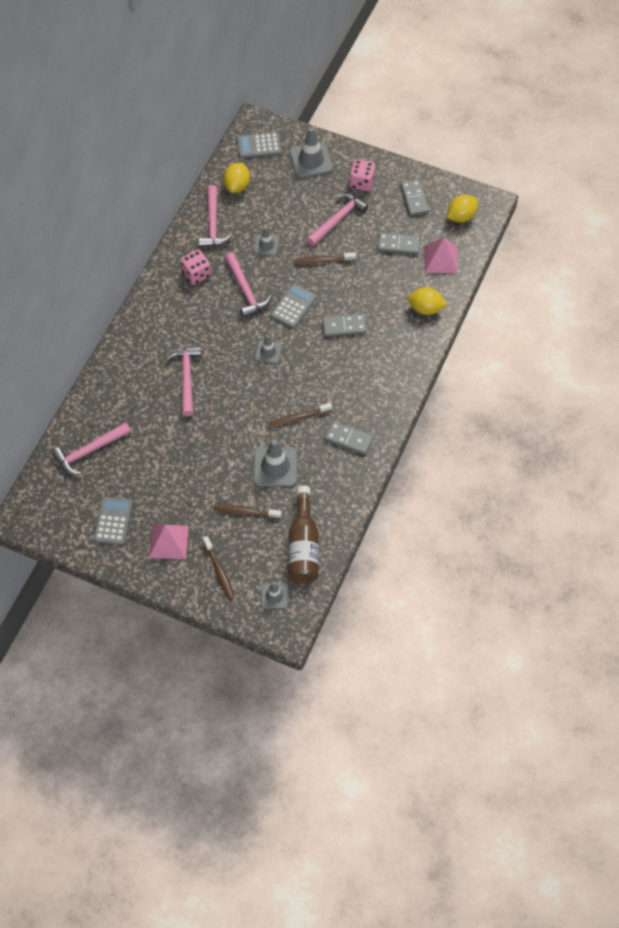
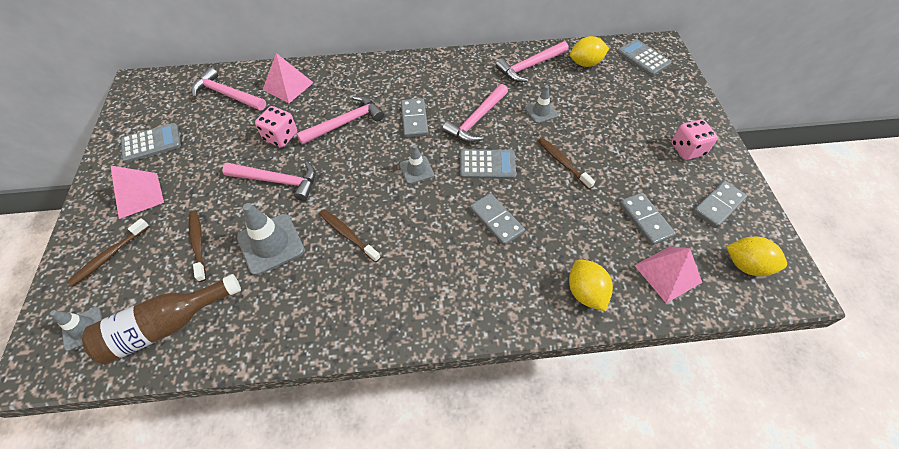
camera: 60 degrees right, 5 degrees down
(111, 402) = (288, 86): none -> pink pyramid
(196, 274) = (467, 79): pink dice -> pink dice (281, 136)
(311, 160) = (668, 99): grey traffic cone -> none
(337, 220) = (623, 151): pink hammer -> pink hammer (278, 181)
(348, 439) = (344, 300): grey domino -> grey domino (414, 119)

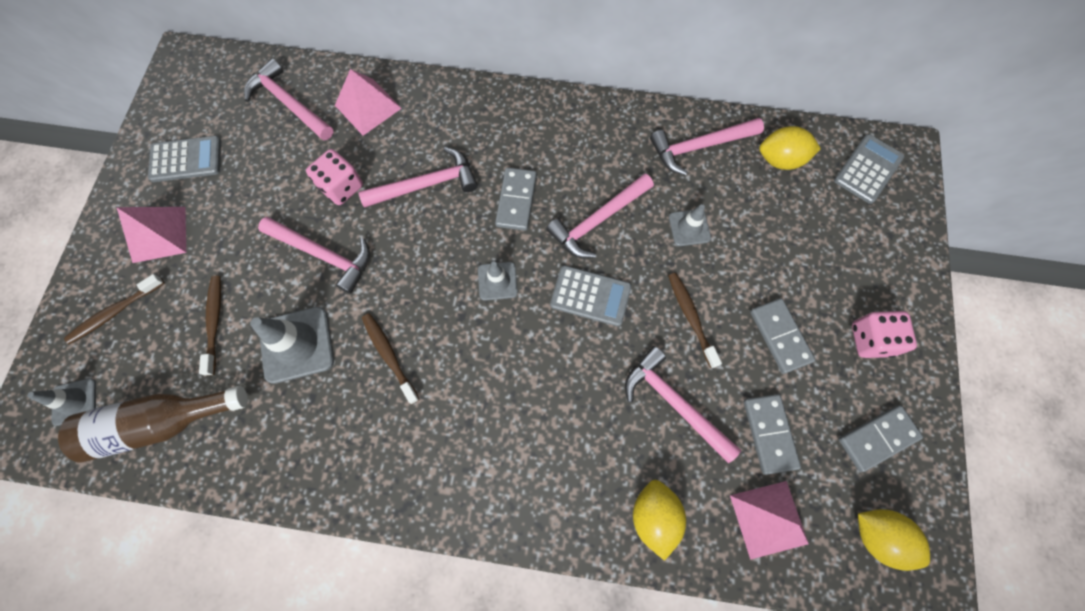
camera: 15 degrees right, 15 degrees up
(496, 220) = (576, 383): grey domino -> grey domino (780, 336)
(571, 216) = (674, 402): none -> pink hammer
(643, 58) = (868, 169): grey calculator -> grey calculator turned 60 degrees clockwise

